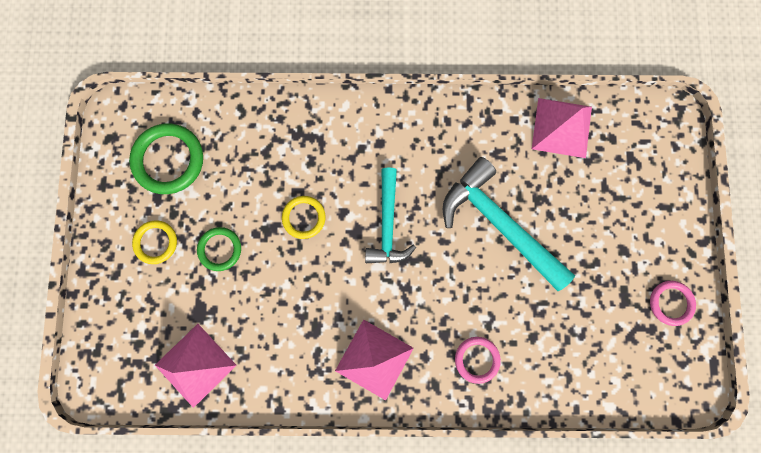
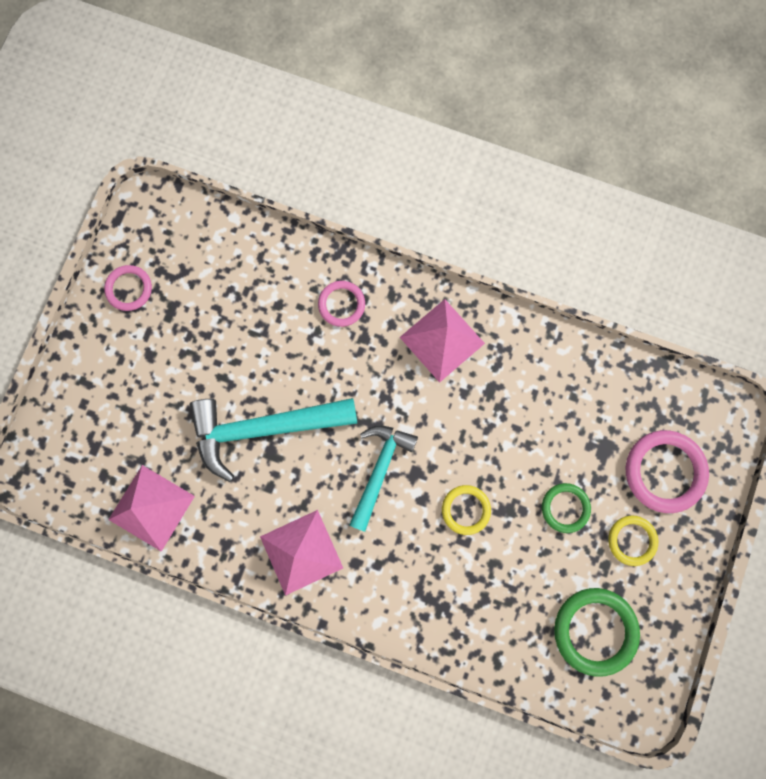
camera: 160 degrees left, 0 degrees up
(142, 311) = (664, 471): none -> pink ring
(195, 365) = (622, 398): pink pyramid -> pink pyramid (301, 552)
(498, 223) = (264, 428): turquoise hammer -> turquoise hammer turned 105 degrees clockwise

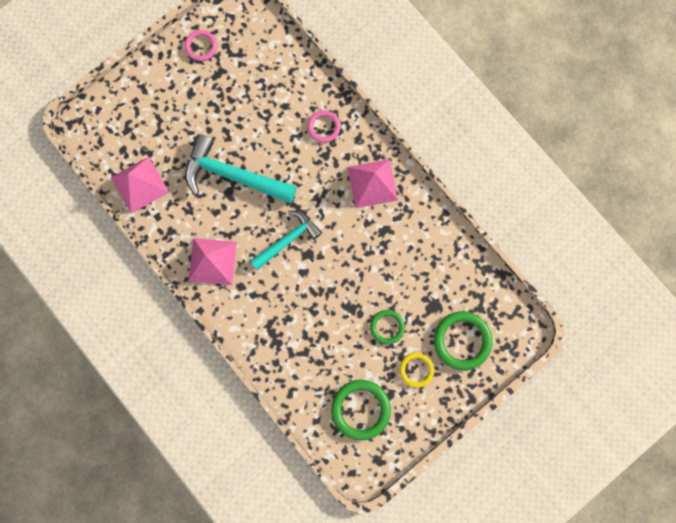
camera: 30 degrees right, 0 degrees up
(465, 509) = (325, 293): yellow ring -> none
(664, 471) = (462, 340): pink ring -> green ring

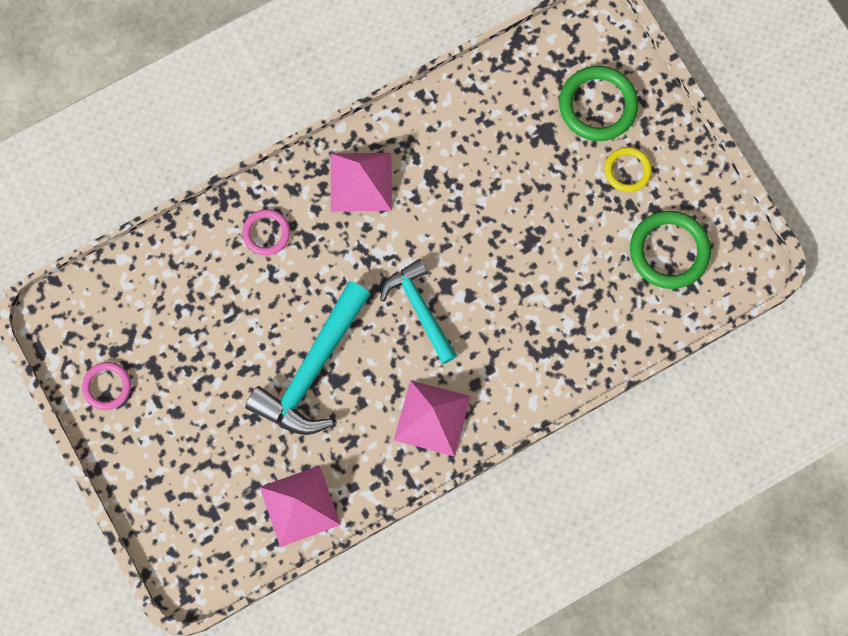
camera: 80 degrees left, 5 degrees down
(387, 327) = (564, 198): green ring -> none

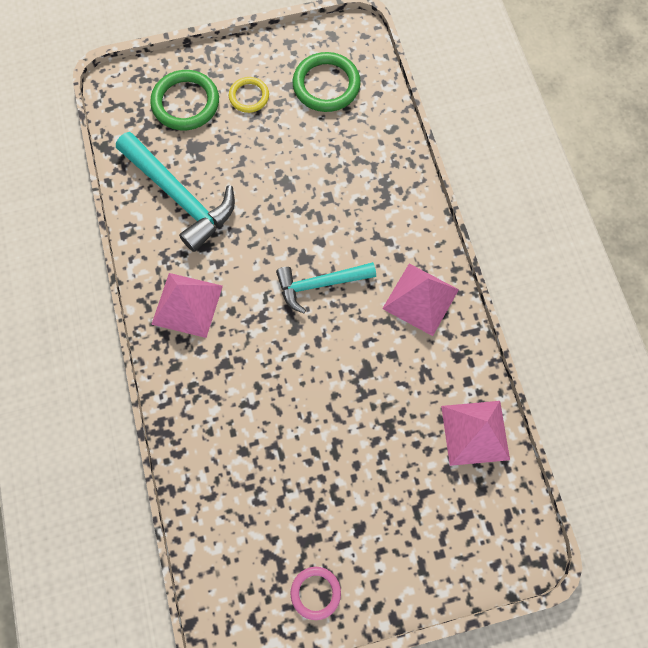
camera: 75 degrees left, 5 degrees down
(266, 233) = (208, 400): pink ring -> none
(312, 370) = (351, 390): turquoise hammer -> turquoise hammer (180, 197)

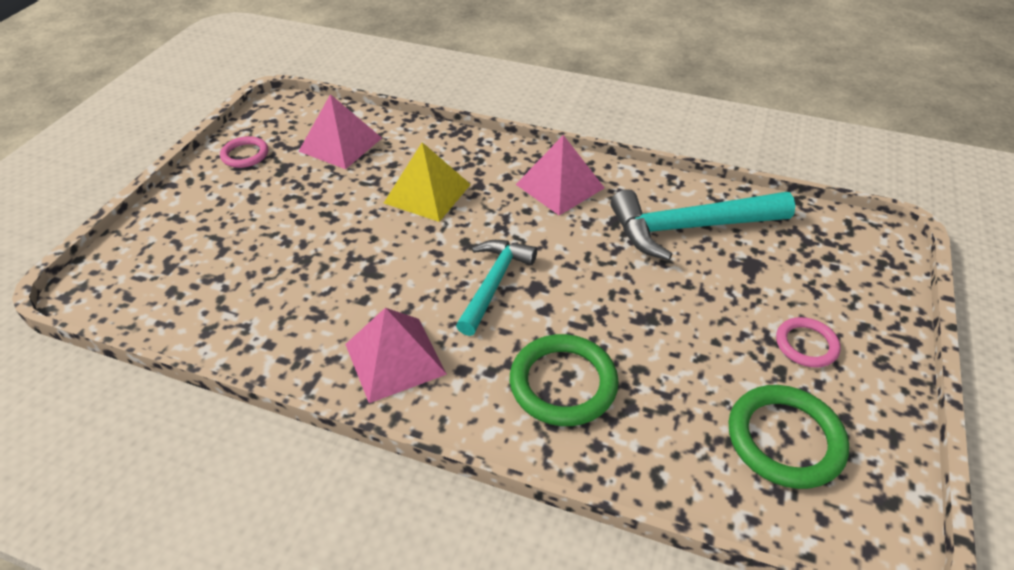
camera: 125 degrees right, 25 degrees down
(185, 103) = (825, 283): green ring -> green ring (563, 383)
(249, 96) = (806, 345): yellow ring -> pink ring
(260, 394) = (427, 193): none -> yellow pyramid
(475, 432) = (218, 318): pink pyramid -> pink pyramid (340, 144)

